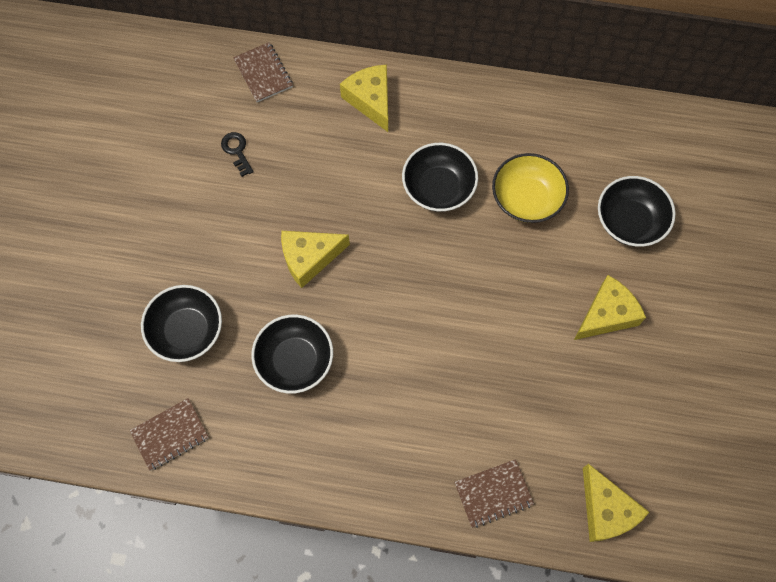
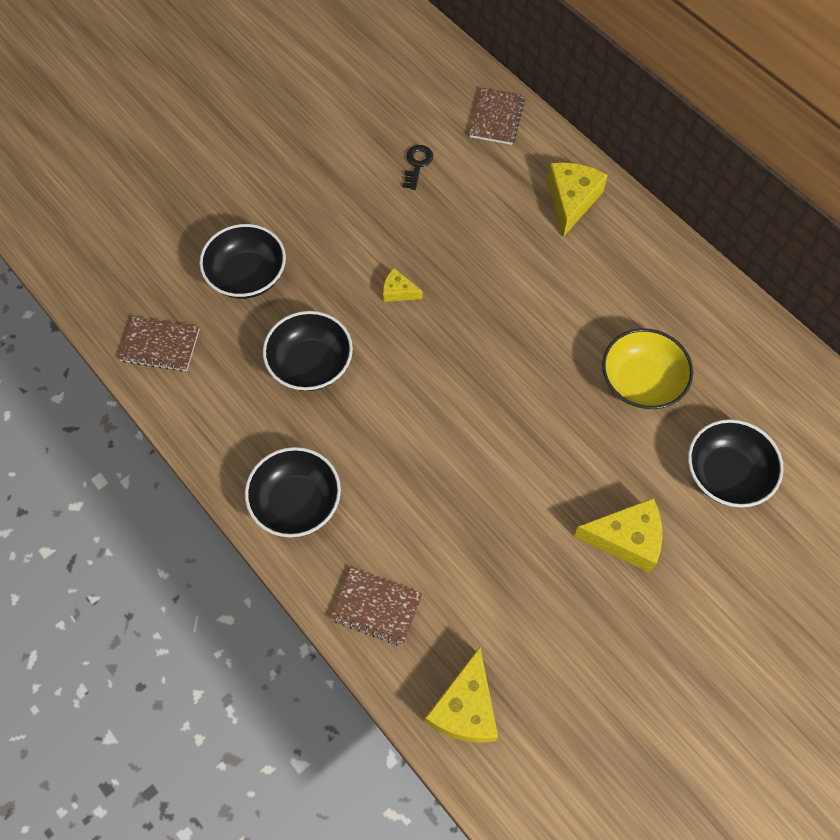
camera: 40 degrees right, 5 degrees down
(309, 258) = (398, 291): yellow cheese -> yellow cheese, size x0.53
(438, 188) = (566, 315): black bowl -> black bowl (296, 502)

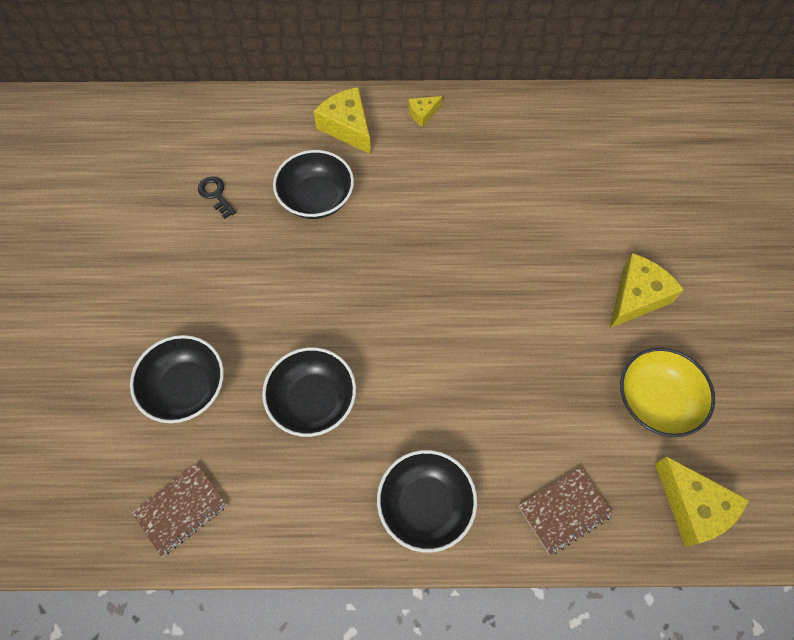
camera: 50 degrees left, 0 degrees up
(398, 291) = (310, 289): yellow cheese -> yellow cheese (423, 114)
(496, 118) = (232, 118): brown notebook -> none
(641, 382) = (525, 196): yellow bowl -> yellow bowl (655, 401)
(726, 474) = (634, 202): black bowl -> black bowl (316, 198)

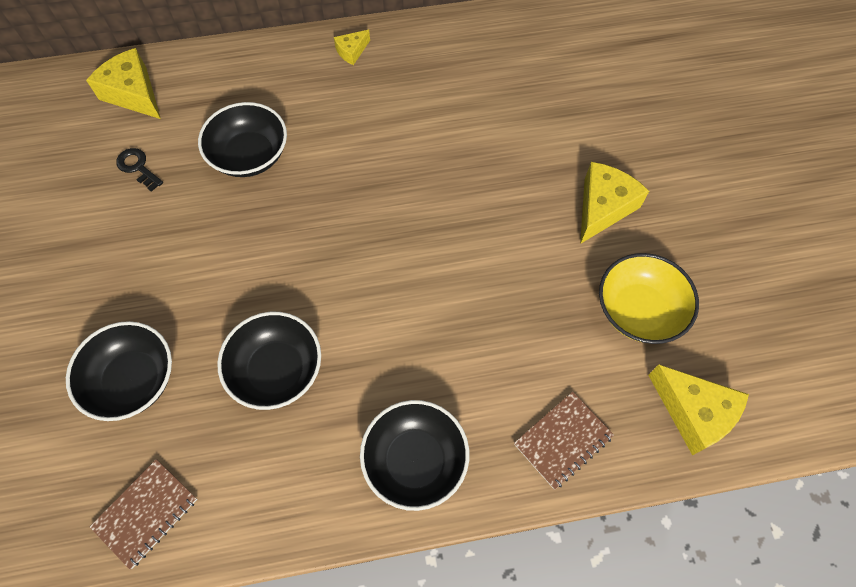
camera: 10 degrees left, 0 degrees up
(347, 127) = (273, 76): yellow cheese -> yellow cheese (134, 93)

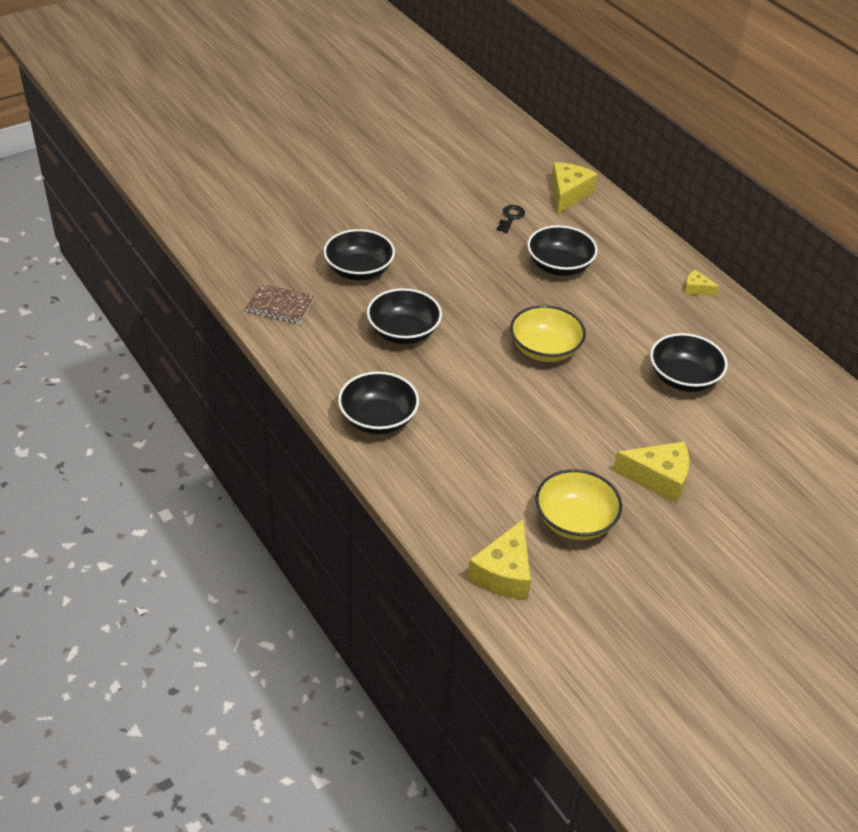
camera: 65 degrees right, 20 degrees down
(377, 228) = (545, 349): none -> yellow bowl
(474, 122) = (683, 378): none -> black bowl
(563, 440) = (436, 496): brown notebook -> none

